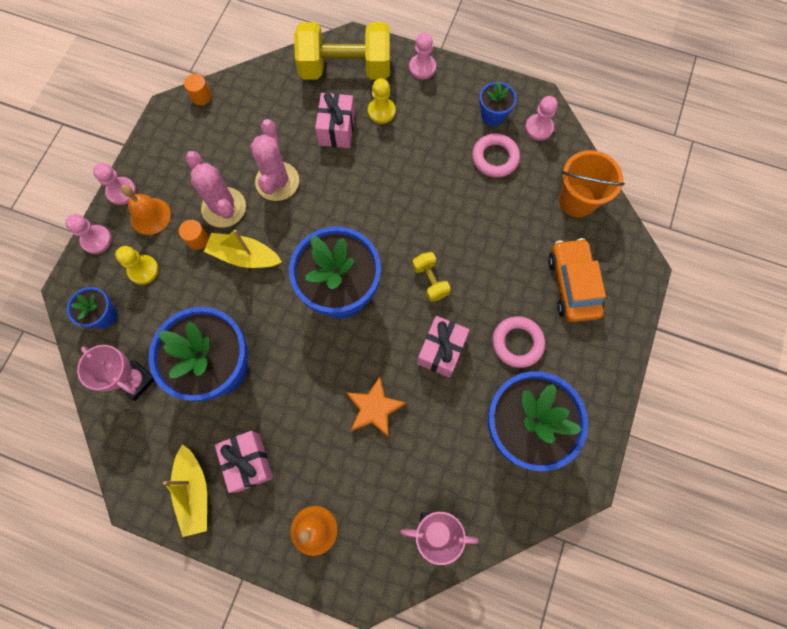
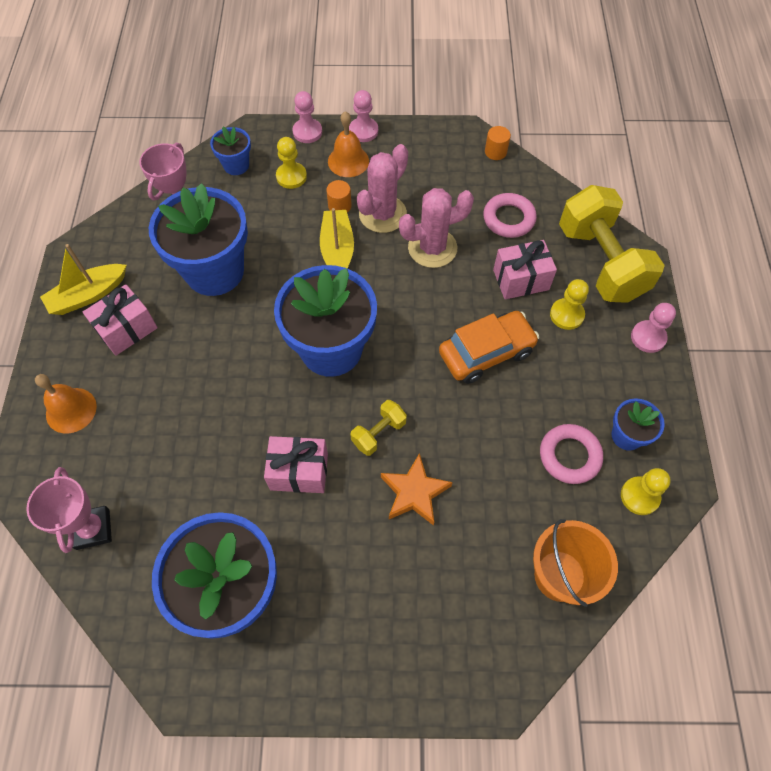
camera: 70 degrees right, 10 degrees down
(374, 408) = (212, 424): orange star -> orange star (414, 492)
(517, 343) = (337, 555): pink ring -> pink ring (508, 219)
(539, 128) = (639, 496): pink pawn -> yellow pawn
(572, 285) = (438, 603): orange car -> orange car (486, 353)

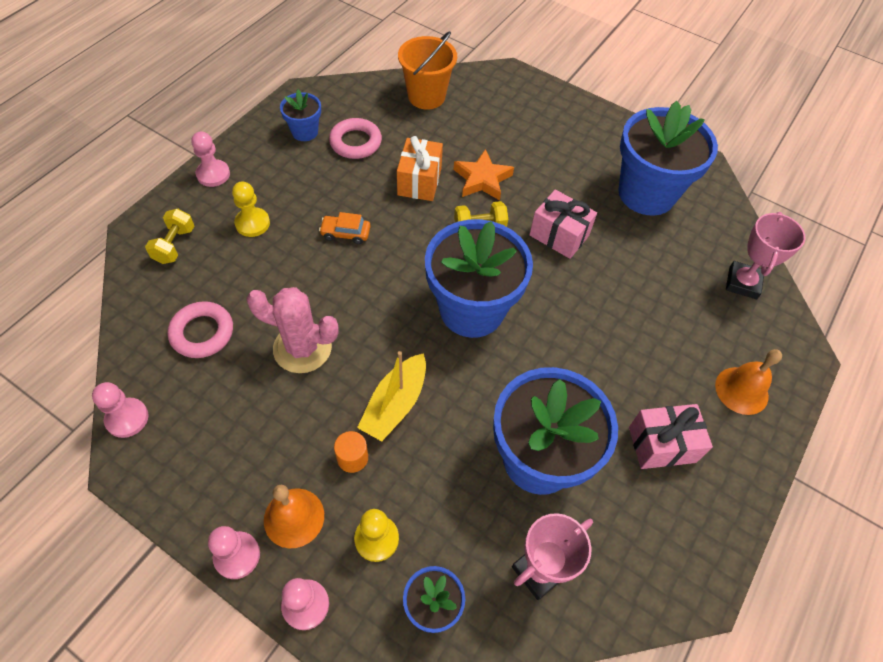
camera: 150 degrees left, 5 degrees down
(88, 295) = (694, 514): yellow boat -> none
(382, 214) = (316, 417): pink cactus -> none
(471, 449) = (419, 181): none -> orange gift
(486, 353) = (345, 233): orange car -> orange car, size x0.52
(495, 152) = (127, 418): orange cylinder -> pink pawn
(521, 280) = (256, 271): pink gift -> none
(600, 262) = (174, 245): yellow dumbbell -> yellow dumbbell, size x0.45
(639, 496) = (335, 102): yellow pawn -> none

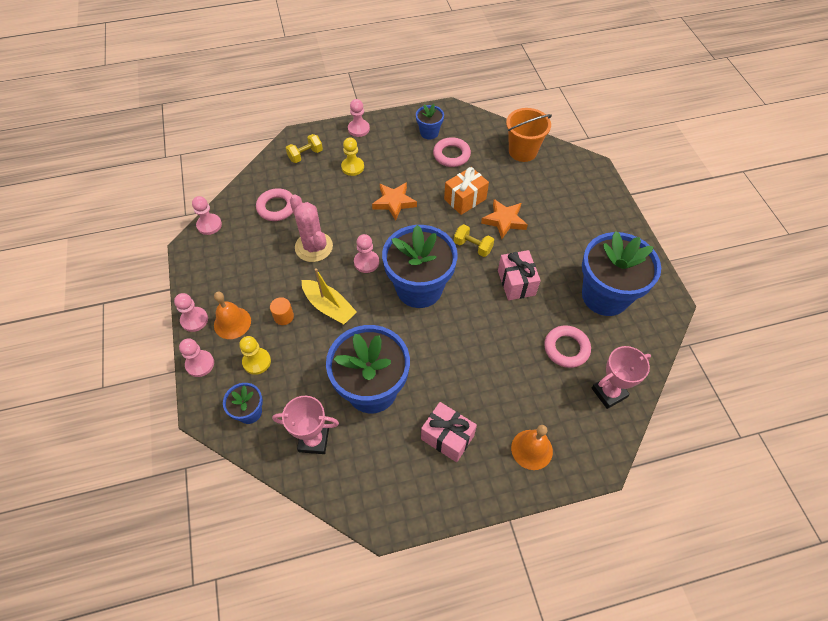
camera: 45 degrees right, 0 degrees up
(345, 233) = (394, 202): orange car -> orange star
(384, 322) = (366, 262): none -> pink pawn
(395, 404) = (329, 307): yellow boat -> yellow boat turned 120 degrees counterclockwise
(668, 268) = (566, 348): none -> pink ring

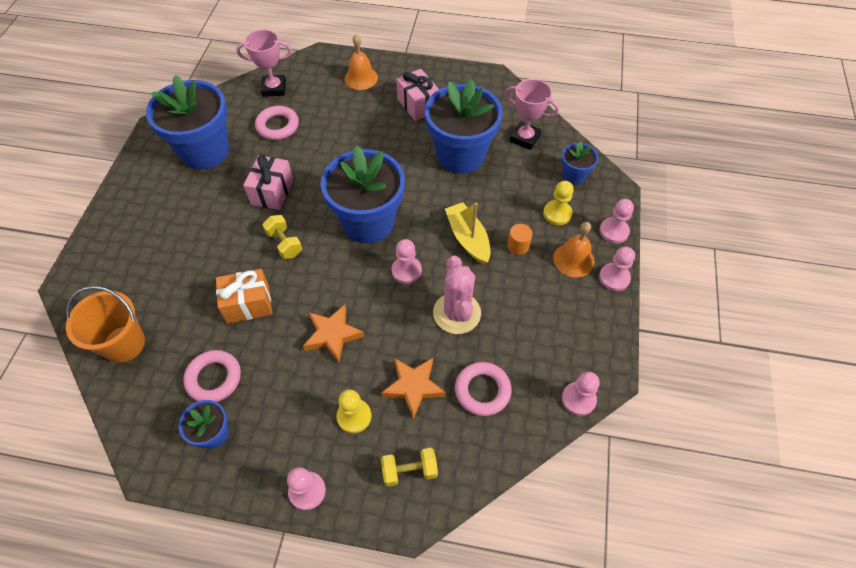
camera: 155 degrees left, 0 degrees up
(504, 220) = (228, 259): orange star -> orange star (413, 387)

